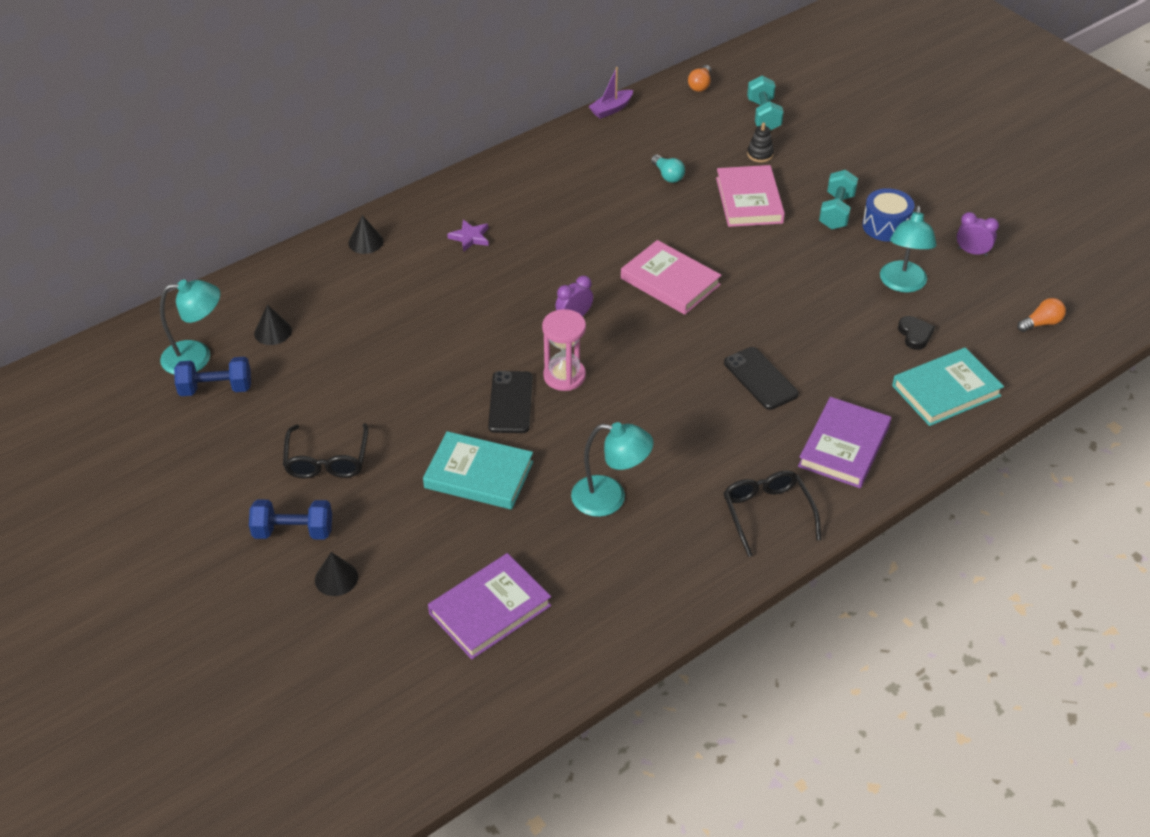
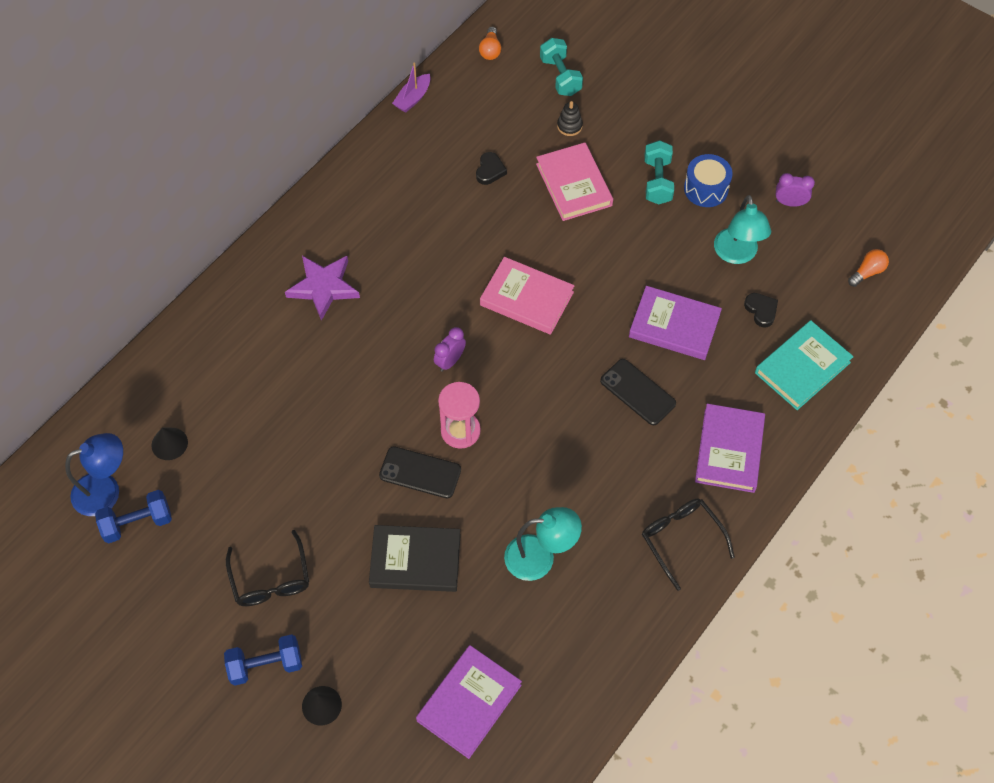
camera: 15 degrees left, 15 degrees up
(197, 357) = (106, 490): turquoise lamp -> blue lamp
(365, 242) = (224, 315): black cone -> none
(470, 237) = (323, 287): purple star -> purple star, size x1.75
(479, 475) = (415, 560): turquoise book -> black book
(510, 402) = (420, 472): black phone -> black phone turned 60 degrees counterclockwise
(668, 175) = (490, 170): turquoise light bulb -> black heart
(817, 331) = (674, 326): none -> purple book

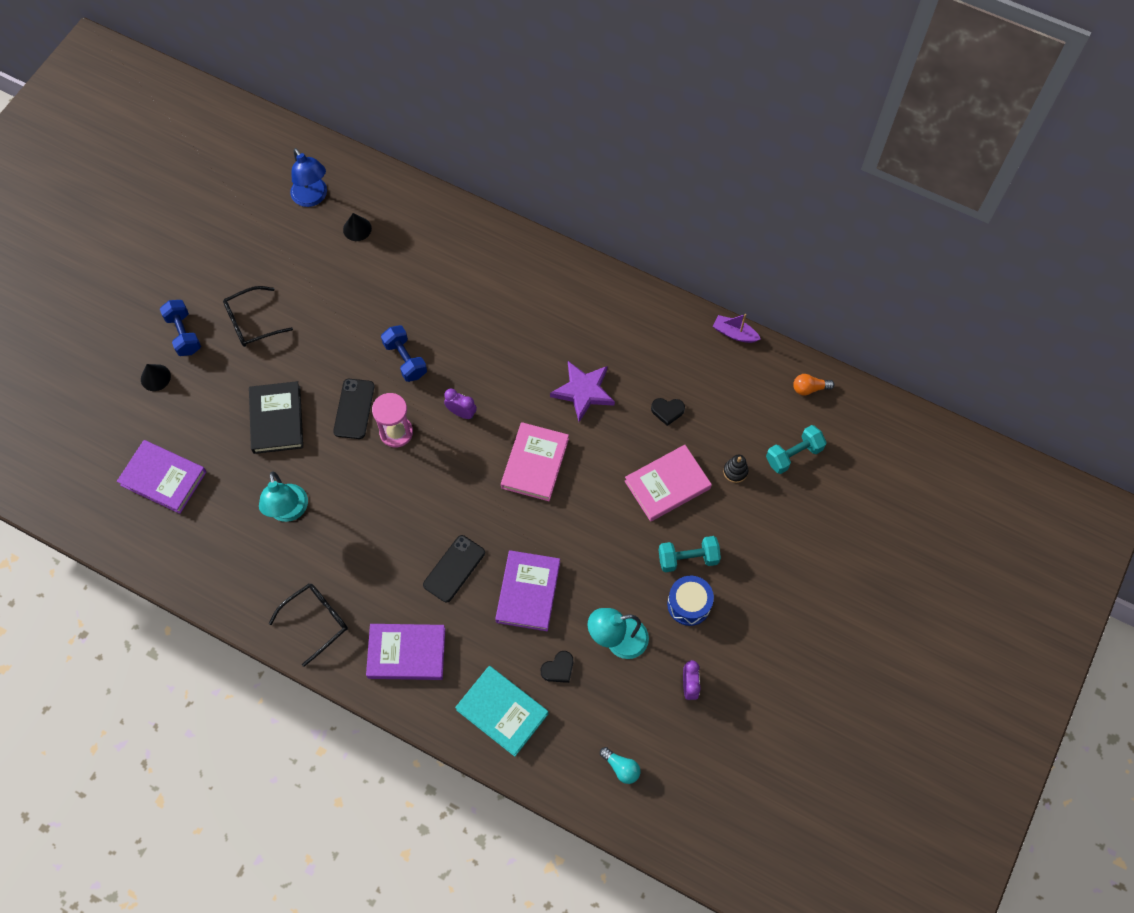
camera: 80 degrees right, 5 degrees up
(137, 523) = (288, 224): blue dumbbell -> blue dumbbell (405, 359)
(323, 287) = (517, 303): purple star -> purple star (583, 391)
(867, 272) = (621, 768): orange light bulb -> turquoise light bulb

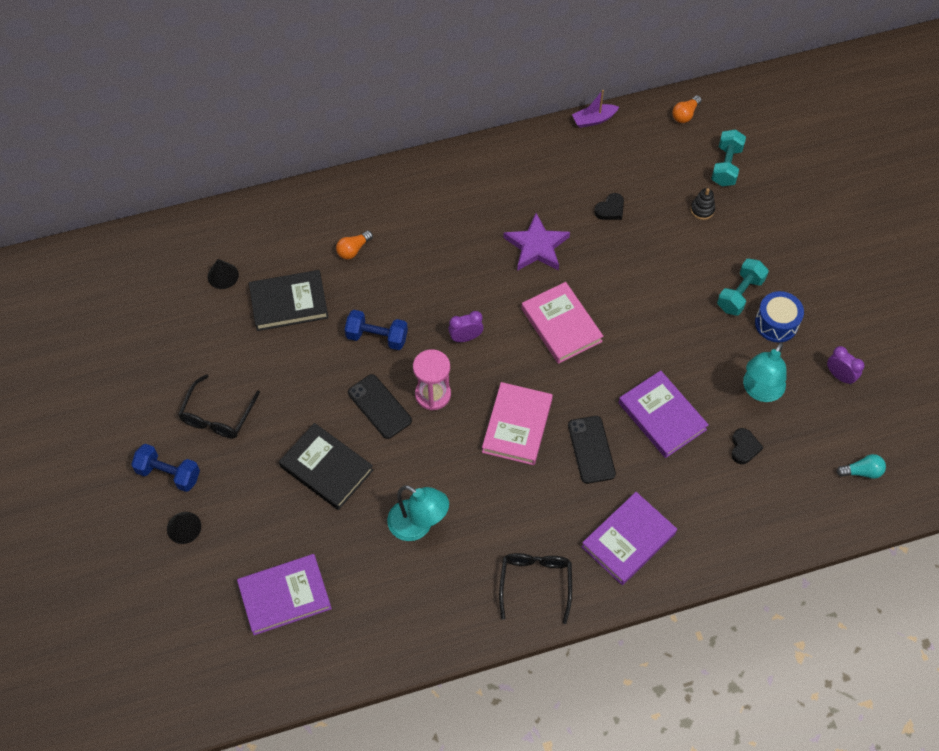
camera: 45 degrees left, 5 degrees down
(312, 198) = (157, 282): blue lamp -> none
(377, 285) = (289, 303): none -> black book
(458, 284) = (353, 250): none -> orange light bulb
(502, 711) = (742, 513): turquoise book -> none
(667, 485) = (669, 258): pink book -> pink book (517, 426)

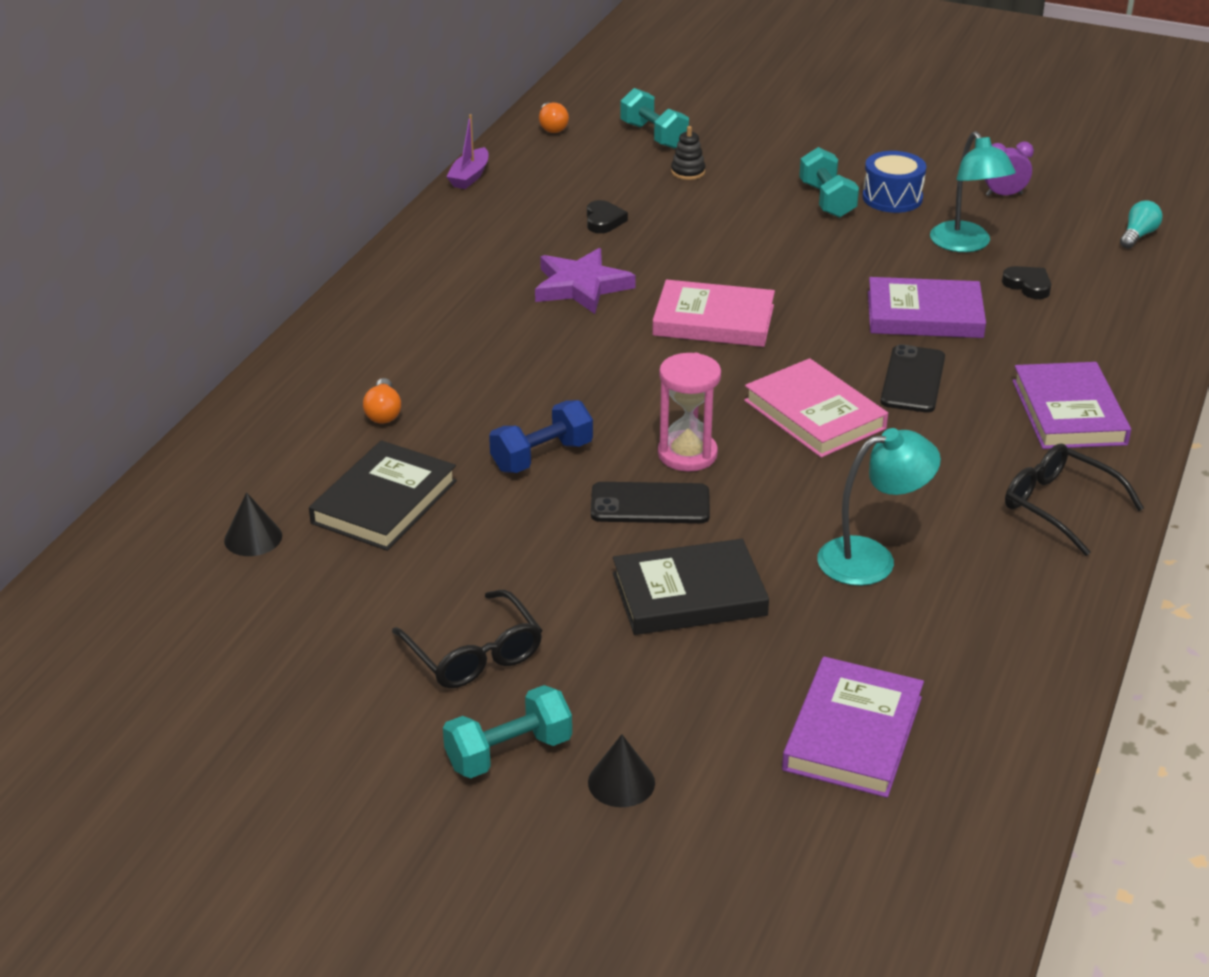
camera: 50 degrees left, 25 degrees down
(168, 474) = (509, 753): blue dumbbell -> turquoise dumbbell
(465, 337) = (638, 392): purple clock -> none
(591, 449) = (913, 380): black phone -> black phone turned 75 degrees clockwise

